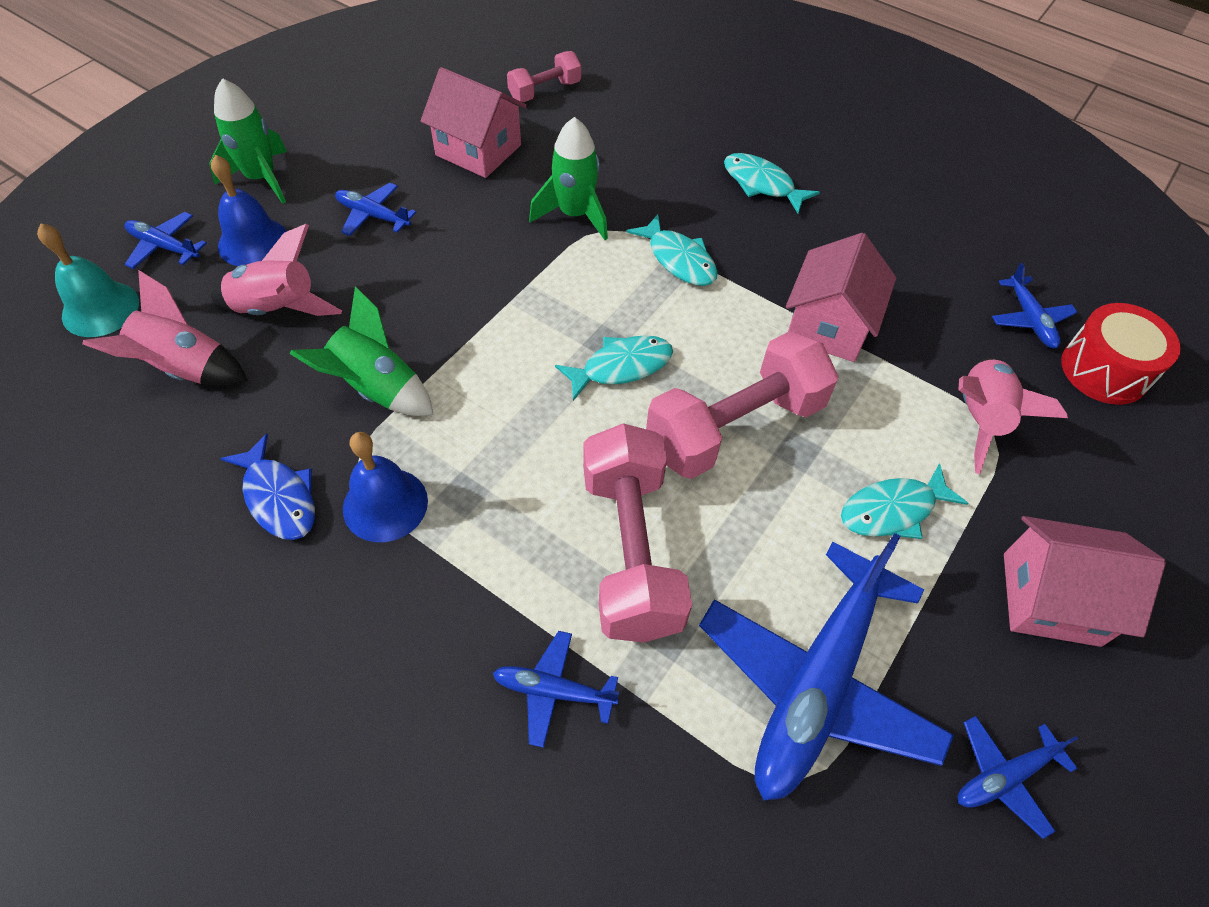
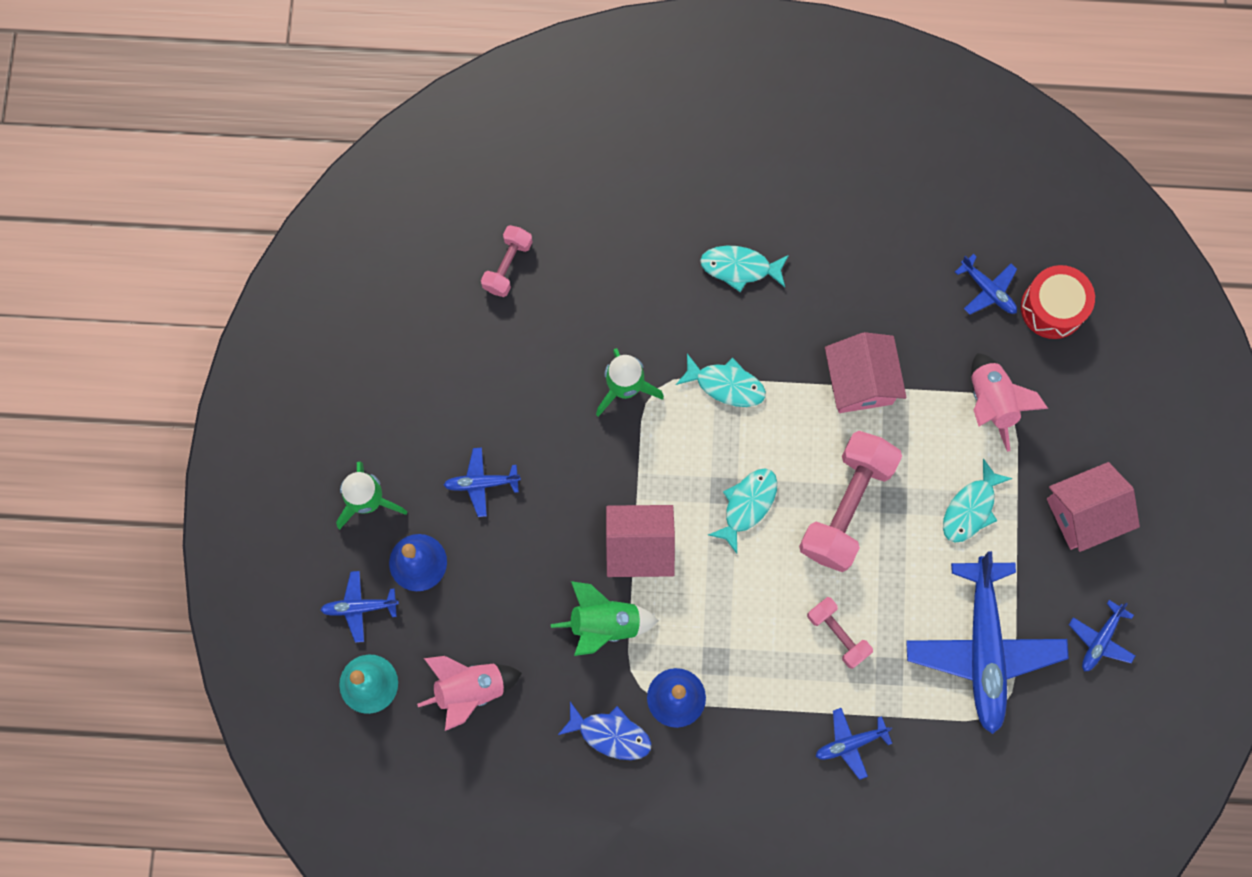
camera: 30 degrees left, 20 degrees up
(278, 309) = (487, 606): pink rocket -> none
(478, 150) = (506, 367): pink house -> pink house (640, 547)
(630, 551) = (837, 634): pink dumbbell -> pink dumbbell, size x0.53

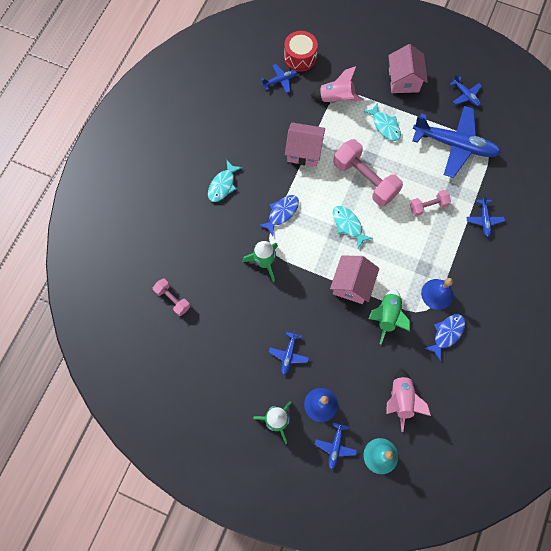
camera: 70 degrees left, 5 degrees down
(726, 385) = (281, 213): turquoise fish -> blue fish

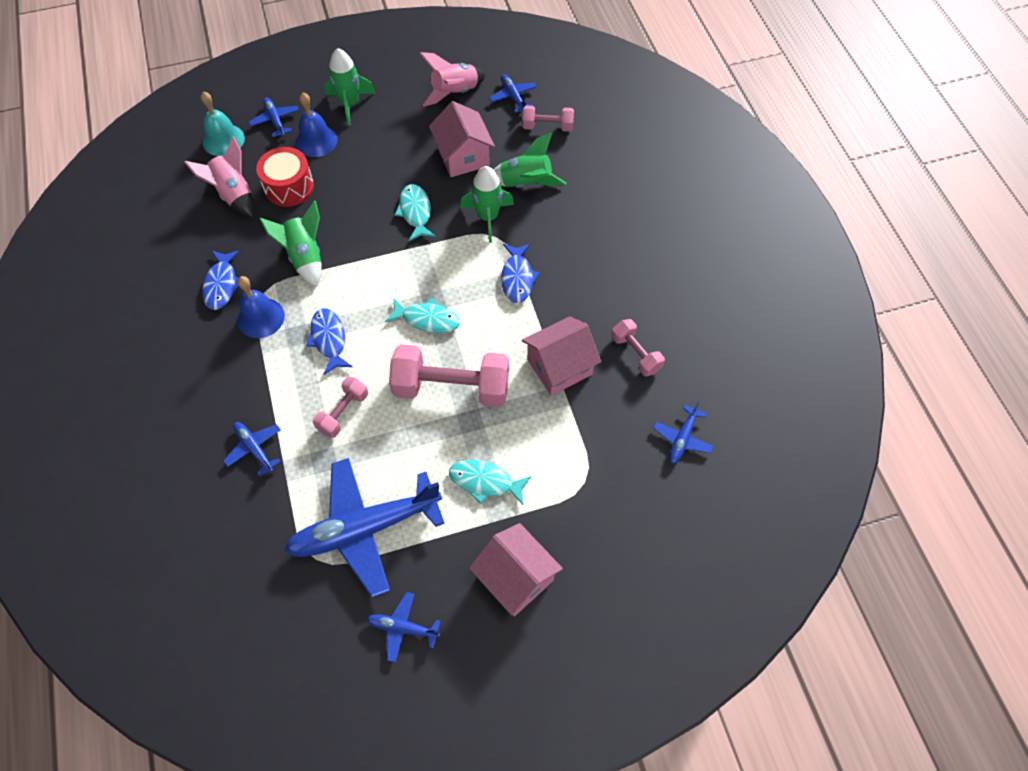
camera: 140 degrees right, 10 degrees down
(223, 185) = (614, 260): turquoise fish -> turquoise fish (415, 212)
(223, 268) = (526, 183): none -> green rocket
(262, 131) = (636, 354): none -> pink dumbbell
(288, 354) = (385, 158): blue plane -> blue plane (513, 97)
(300, 57) = (692, 495): red drum -> red drum (289, 187)
(336, 99) = (584, 471): pink rocket -> pink rocket (454, 93)
(352, 284) = (370, 261): pink house -> pink house (463, 157)
(408, 252) = (329, 340): none -> blue fish

